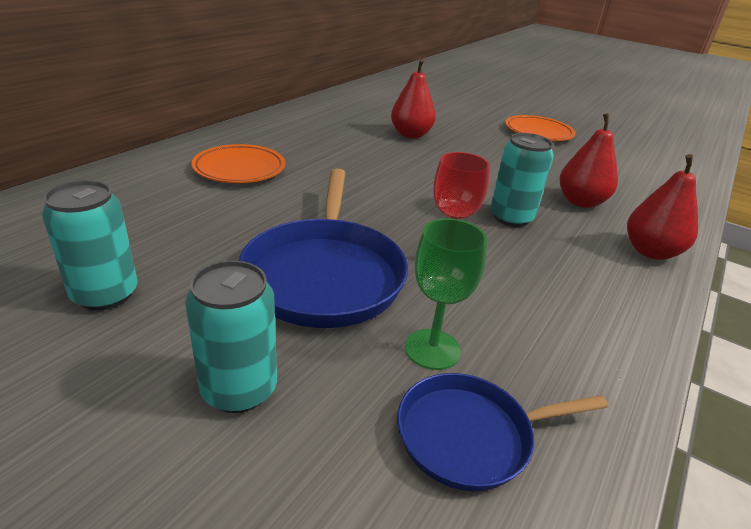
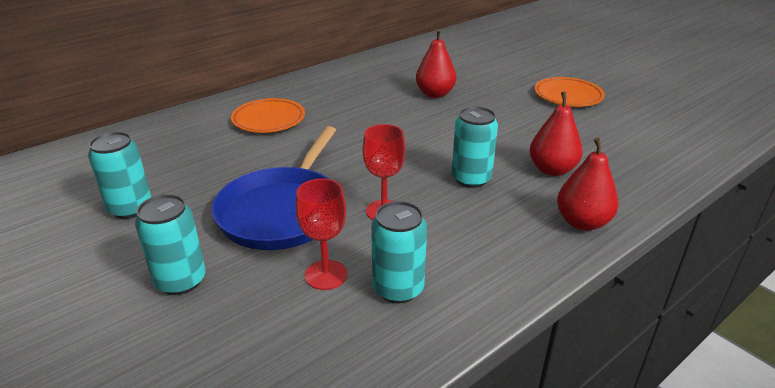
camera: 20 degrees right, 0 degrees up
(432, 349) = (326, 275): green goblet -> red goblet
(470, 435) = (312, 335): blue pan -> none
(528, 353) = (398, 289): none -> turquoise can

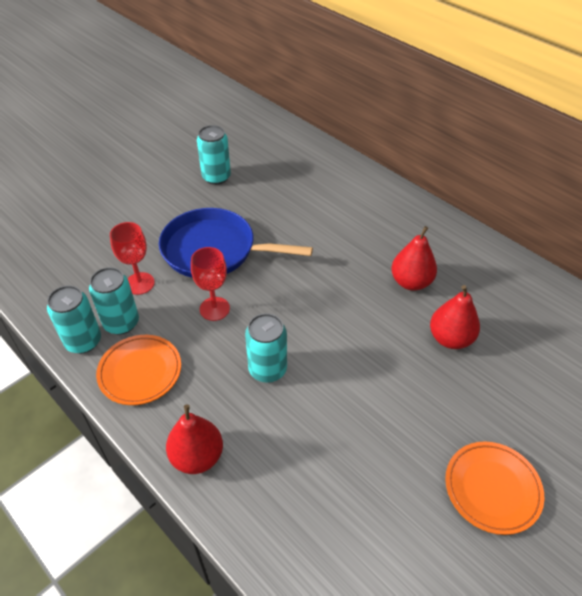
camera: 85 degrees right, 15 degrees up
(180, 281) = (141, 218): turquoise can -> turquoise can (83, 341)
(268, 120) = (356, 217): orange plate -> orange plate (140, 372)
(552, 170) = (291, 443): red pear -> red pear (411, 282)

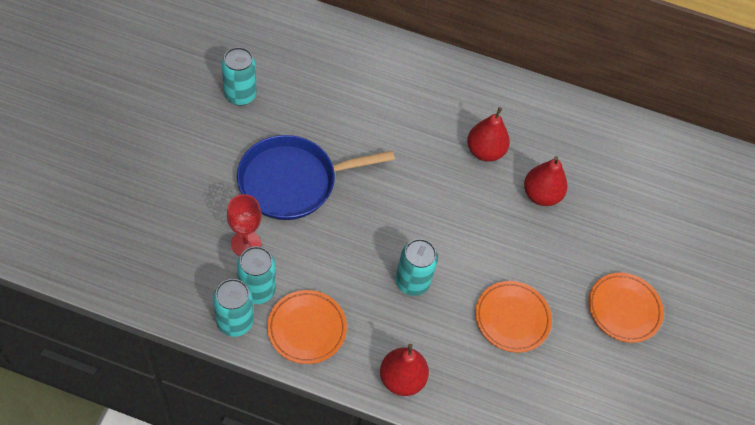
camera: 35 degrees left, 10 degrees up
(214, 309) = (332, 243): red goblet -> none
(352, 445) = (512, 318): none -> orange plate

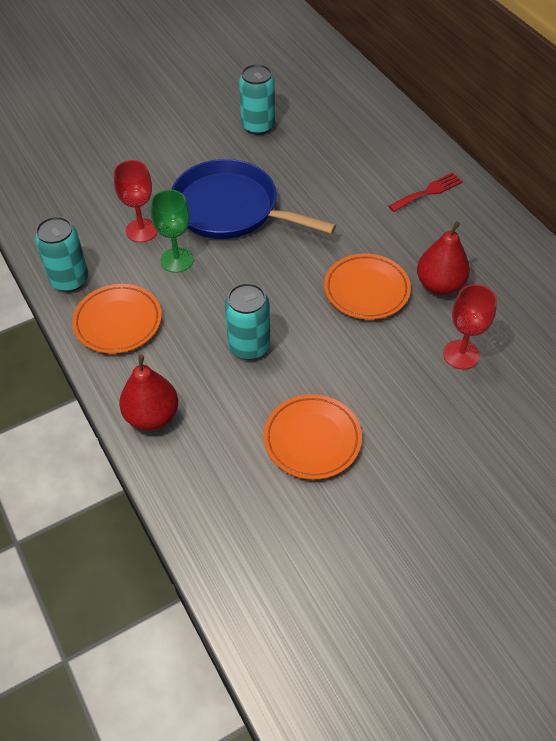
camera: 50 degrees right, 5 degrees down
(257, 290) = (112, 268): turquoise can -> none
(297, 250) = (177, 260): none -> green goblet
(413, 80) = (428, 192): none -> red fork
(541, 195) = (461, 354): red pear -> red goblet
(624, 309) = (445, 515): orange plate -> orange plate (366, 290)

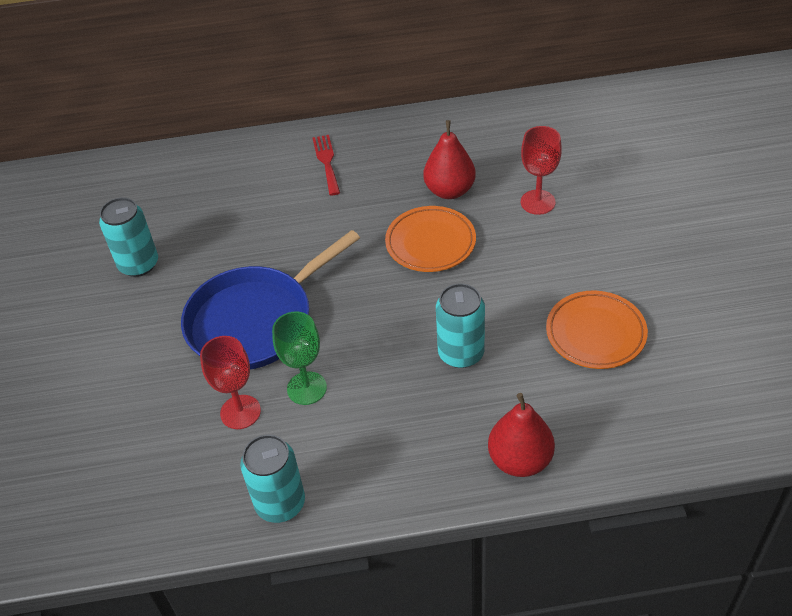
camera: 65 degrees left, 5 degrees down
(118, 322) = (372, 465): orange plate -> none

